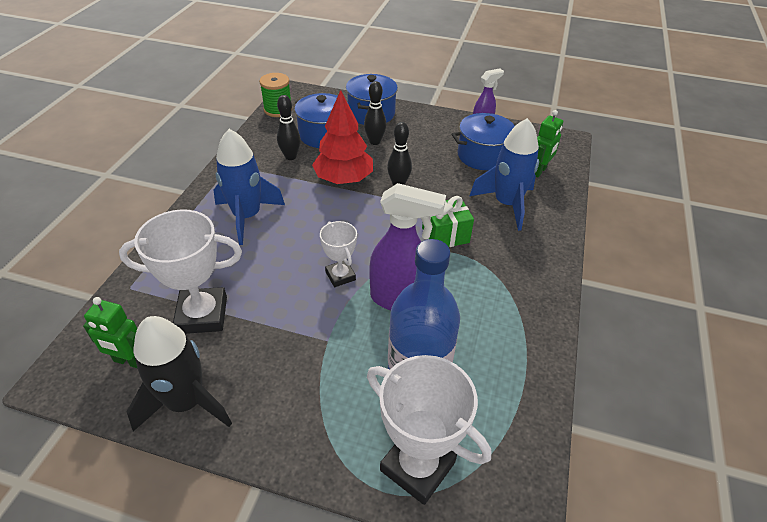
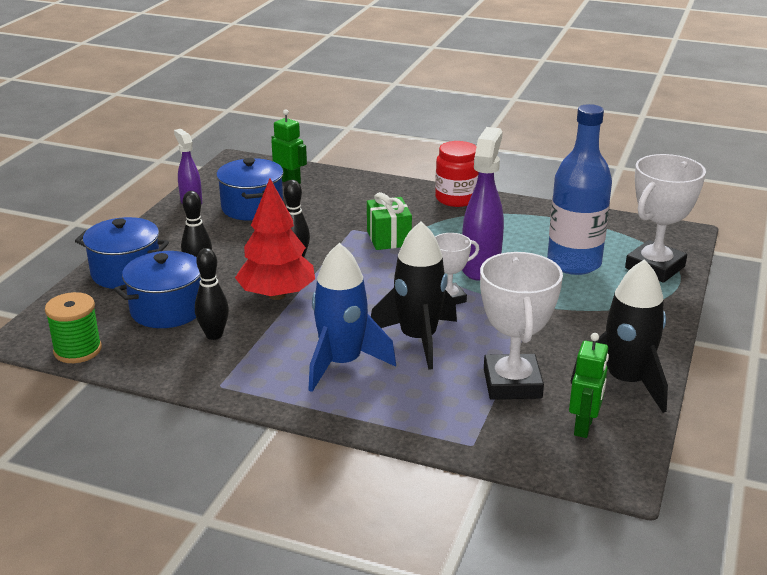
camera: 85 degrees left, 15 degrees down
(276, 257) = (418, 339): none -> black rocket
(506, 204) = (342, 203): blue rocket -> none
(543, 283) = (456, 199): none -> red jar

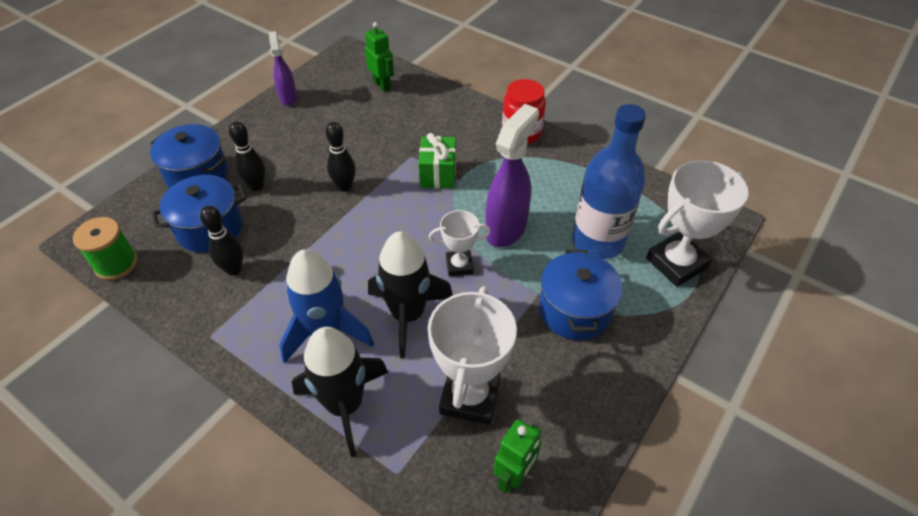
camera: 15 degrees right, 20 degrees up
(252, 207) = (336, 113): blue pot -> blue pot (575, 310)
(277, 295) = (309, 229): red tree -> none
(626, 382) = (581, 422): black rocket -> black rocket (345, 405)

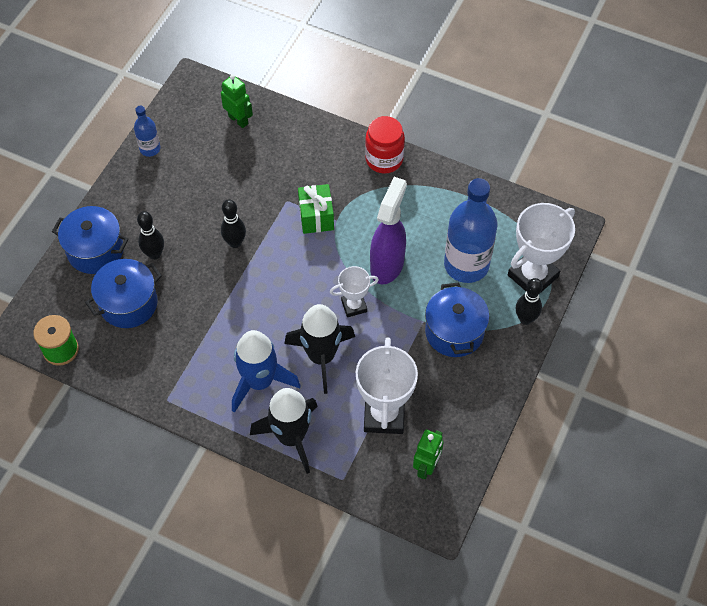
camera: 10 degrees left, 10 degrees up
(234, 269) = (164, 339): black bowling pin -> black bowling pin (525, 319)
(288, 98) = (150, 149): purple spray bottle -> blue bottle

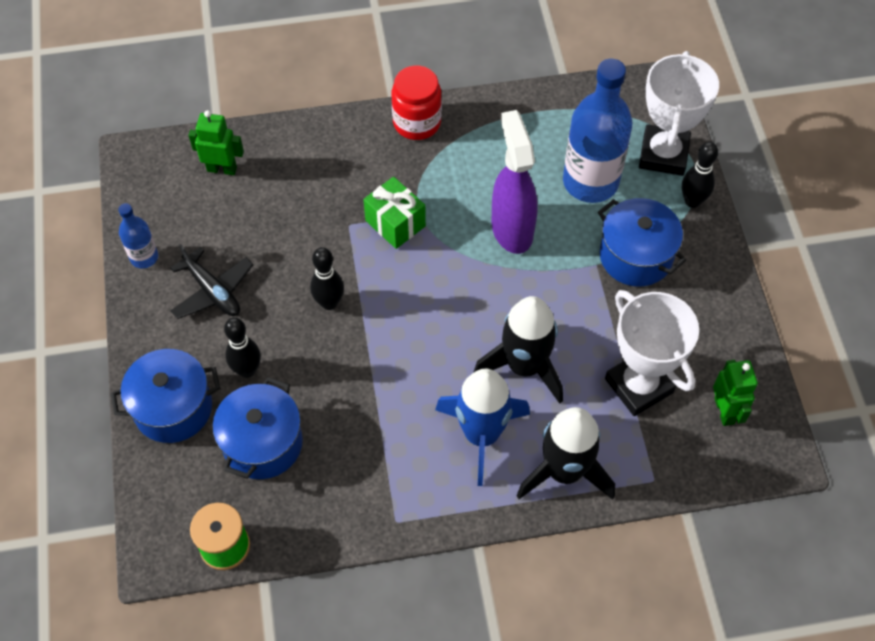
camera: 35 degrees left, 0 degrees up
(173, 193) = (212, 291): none -> black plane
(354, 306) = (513, 292): white trophy -> none

